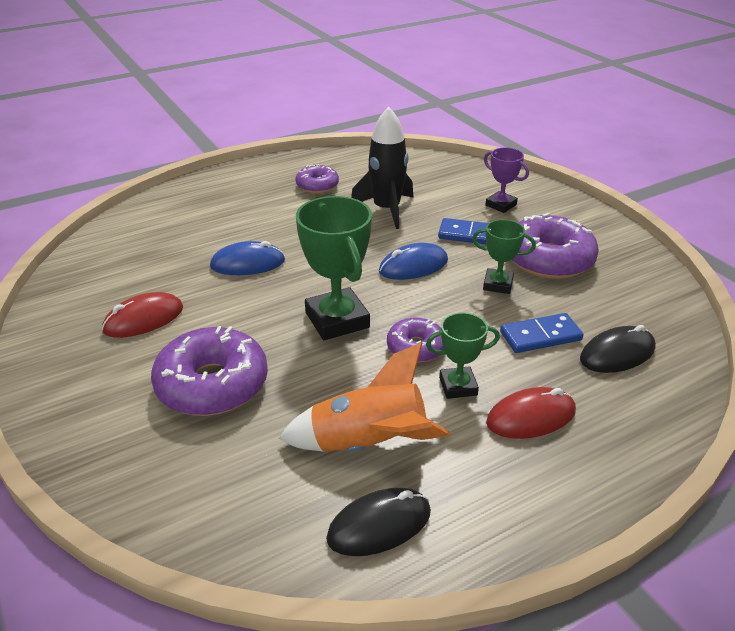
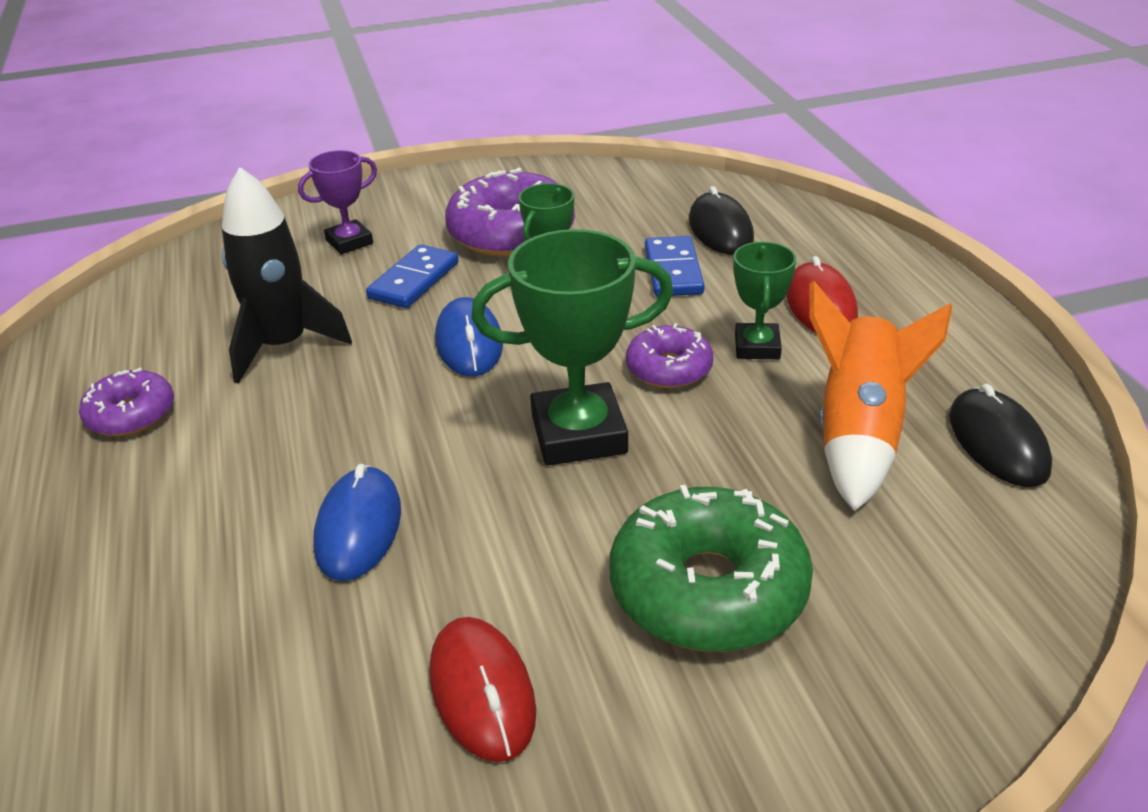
camera: 75 degrees left, 0 degrees up
(212, 384) = (708, 589): purple donut -> green donut

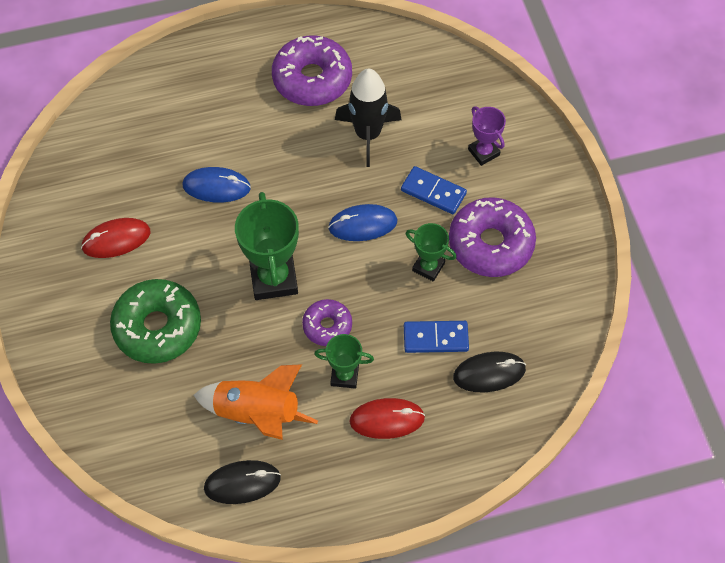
camera: 90 degrees right, 25 degrees up
(131, 415) = (312, 79): purple donut -> purple donut, size x1.79

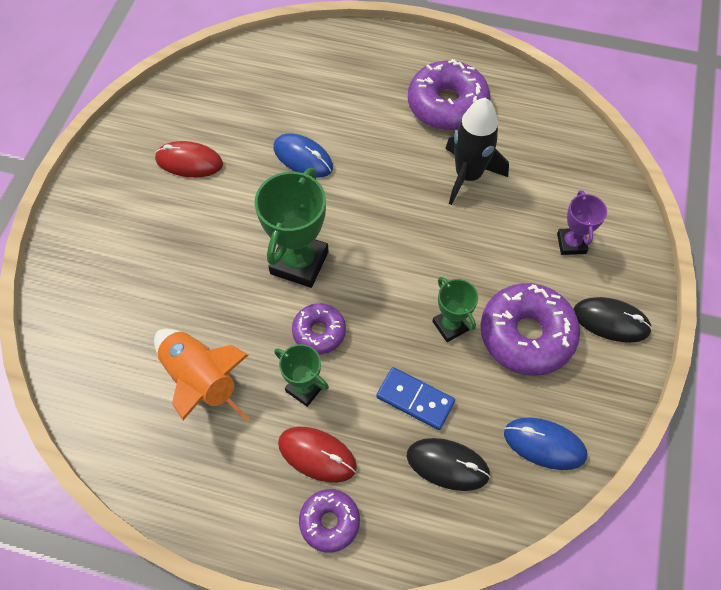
camera: 30 degrees right, 0 degrees up
(157, 327) = (171, 254): green donut -> none
(242, 483) = (144, 440): black mouse -> black mouse (611, 321)
(362, 224) = (412, 254): blue mouse -> blue mouse (544, 444)
(427, 461) = (329, 522): none -> purple donut
(433, 192) = (498, 257): blue domino -> none

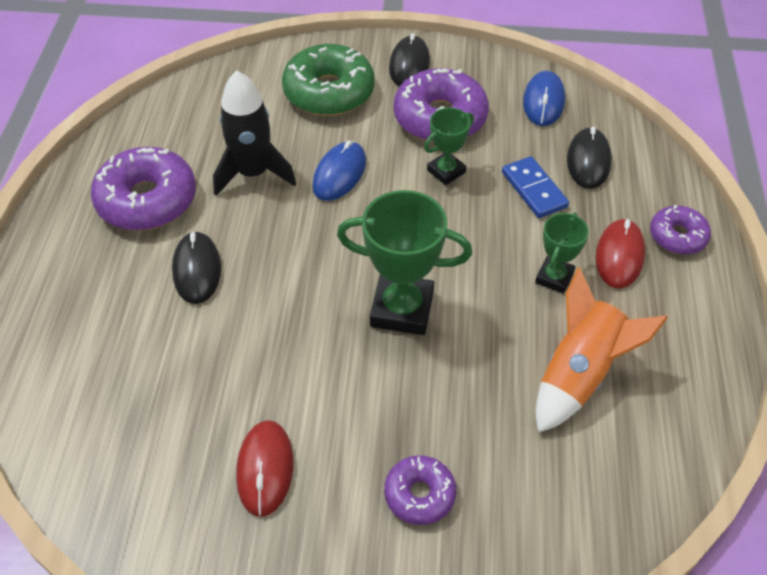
camera: 100 degrees left, 10 degrees down
(303, 158) = (244, 333): blue mouse -> blue mouse (339, 174)
(319, 332) = (485, 276): purple donut -> purple donut (419, 494)
(369, 133) = (197, 270): none -> black mouse
(415, 399) = (534, 189): blue domino -> blue domino turned 45 degrees counterclockwise
(571, 243) = (329, 92): purple trophy -> green donut

